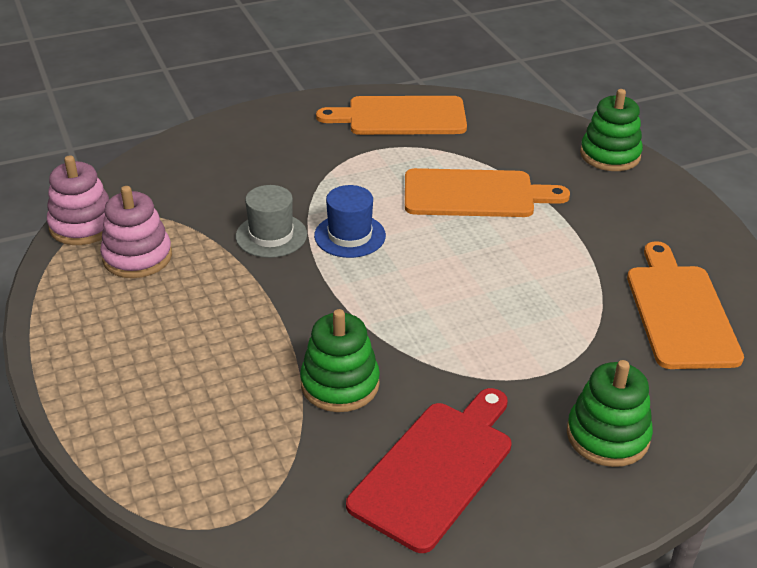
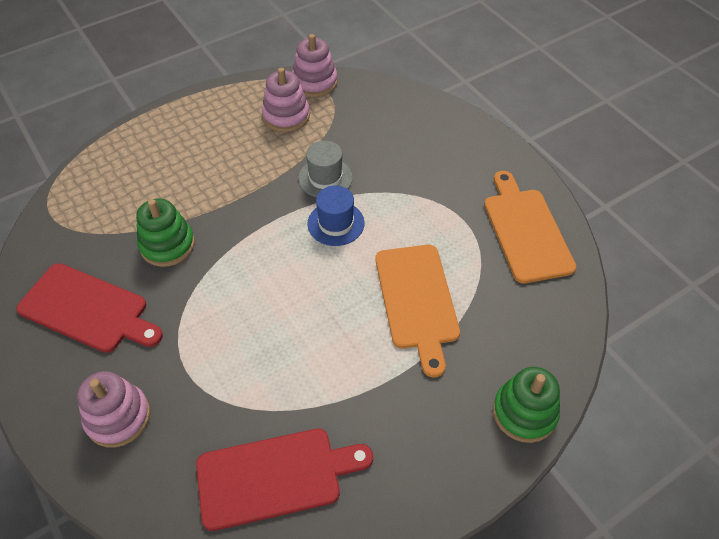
camera: 80 degrees right, 15 degrees up
(607, 436) = (118, 417): green stacking toy -> pink stacking toy
(680, 311) = (275, 476): orange cutting board -> red cutting board

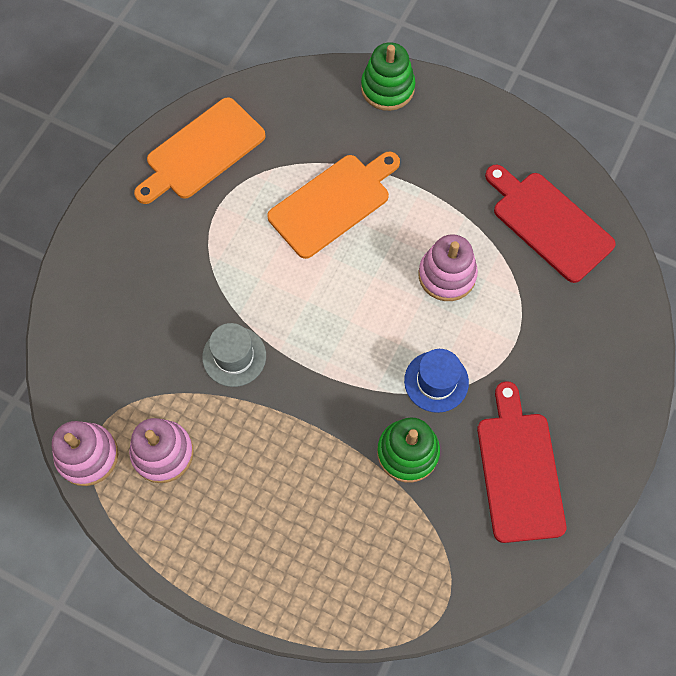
camera: 120 degrees left, 15 degrees up
(118, 417) = (587, 365): pink stacking toy -> pink stacking toy (447, 275)
(336, 223) = (288, 313): blue hat -> blue hat (436, 381)

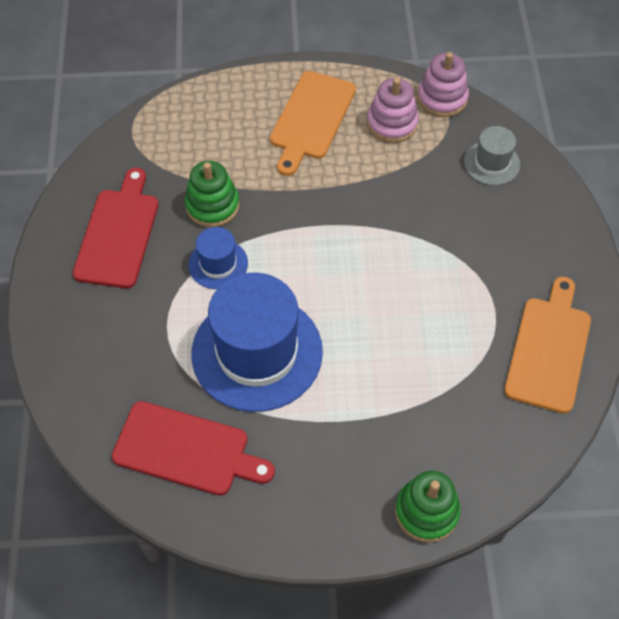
camera: 150 degrees right, 10 degrees down
(234, 356) = (390, 205): grey hat -> grey hat (491, 163)
(333, 203) = (398, 364): orange cutting board -> orange cutting board (311, 119)
(447, 275) = (257, 352): pink stacking toy -> blue hat
(519, 470) = (118, 234): red cutting board -> red cutting board turned 135 degrees counterclockwise

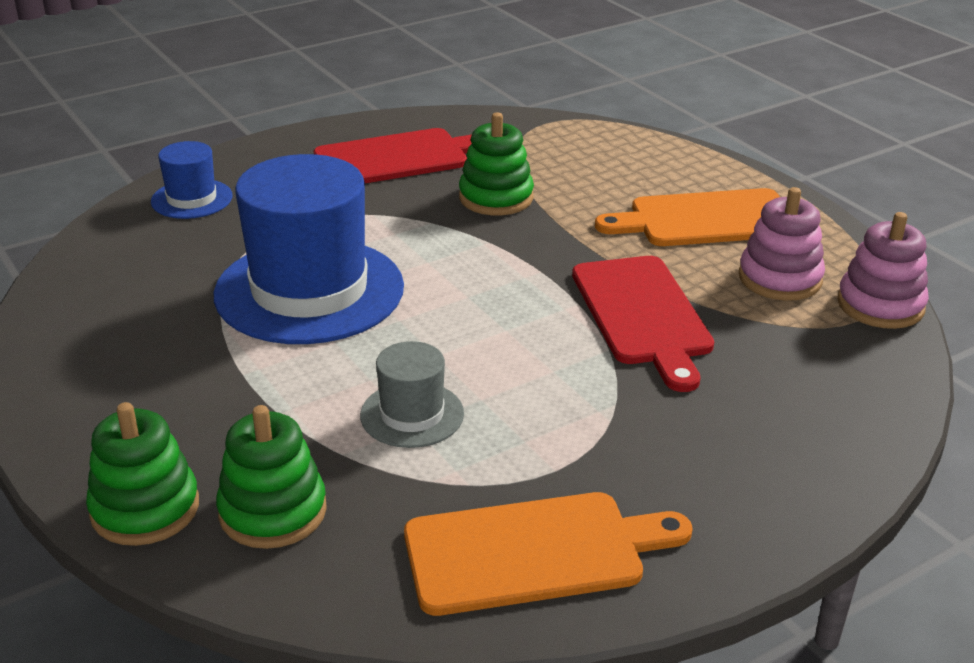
camera: 60 degrees right, 25 degrees down
(186, 450) = (134, 286): red cutting board -> red cutting board (643, 315)
(218, 264) = (416, 226): blue hat -> blue hat (192, 199)
(461, 450) = (273, 511): none -> green stacking toy
(491, 163) = (824, 384): grey hat -> grey hat (412, 414)

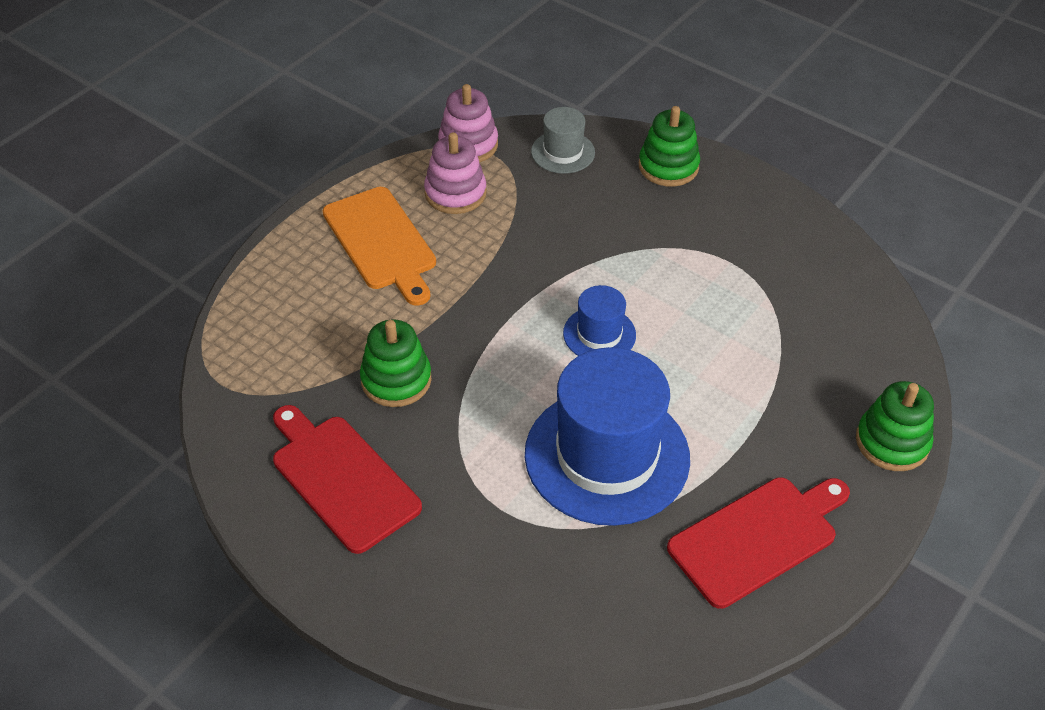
camera: 110 degrees left, 15 degrees up
(192, 199) = (495, 620): blue hat -> blue hat (599, 334)
(273, 511) = (850, 377): green stacking toy -> green stacking toy (668, 166)
(412, 414) = (720, 342): grey hat -> grey hat (563, 152)
(533, 552) = (802, 255): orange cutting board -> none
(643, 315) = (539, 254): red cutting board -> red cutting board (757, 538)

